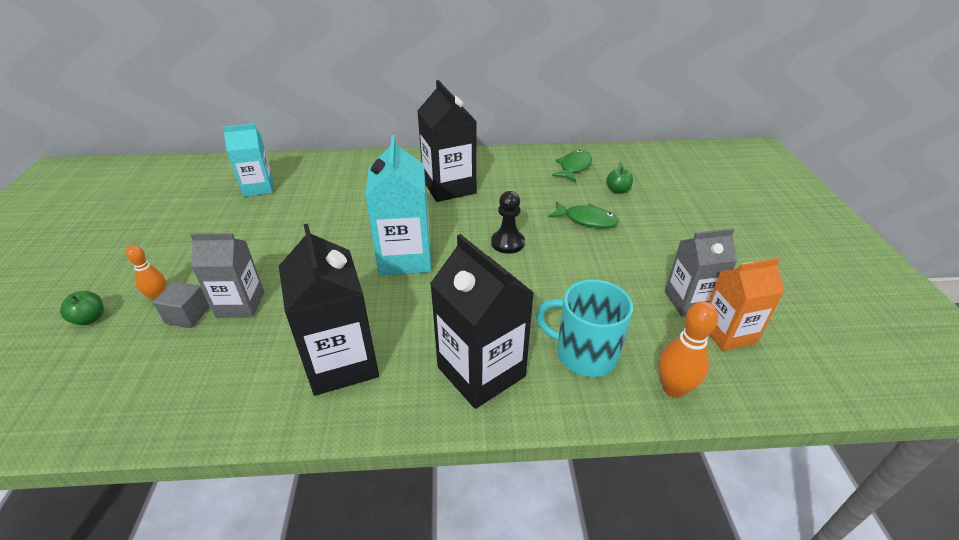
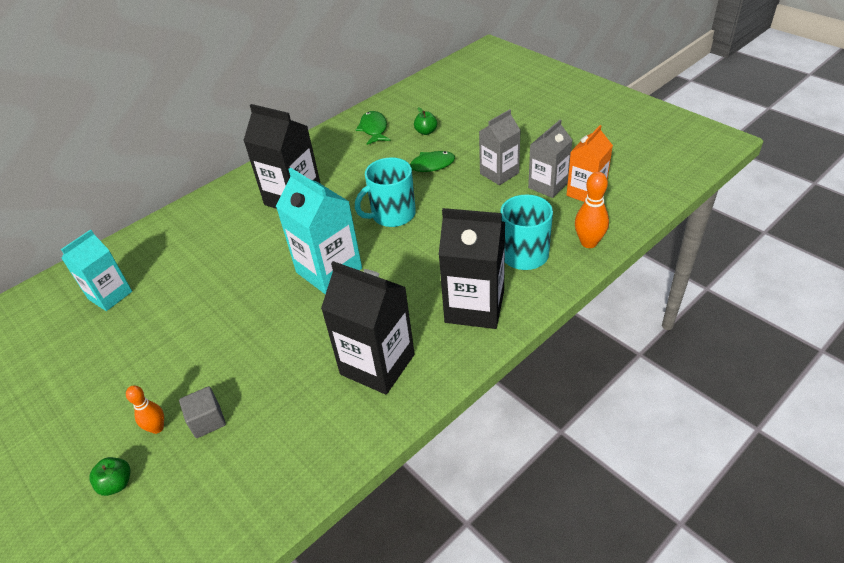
camera: 35 degrees left, 5 degrees up
(240, 304) = (241, 384): grey carton -> grey carton (499, 173)
(507, 243) = (392, 215): black pawn -> turquoise mug

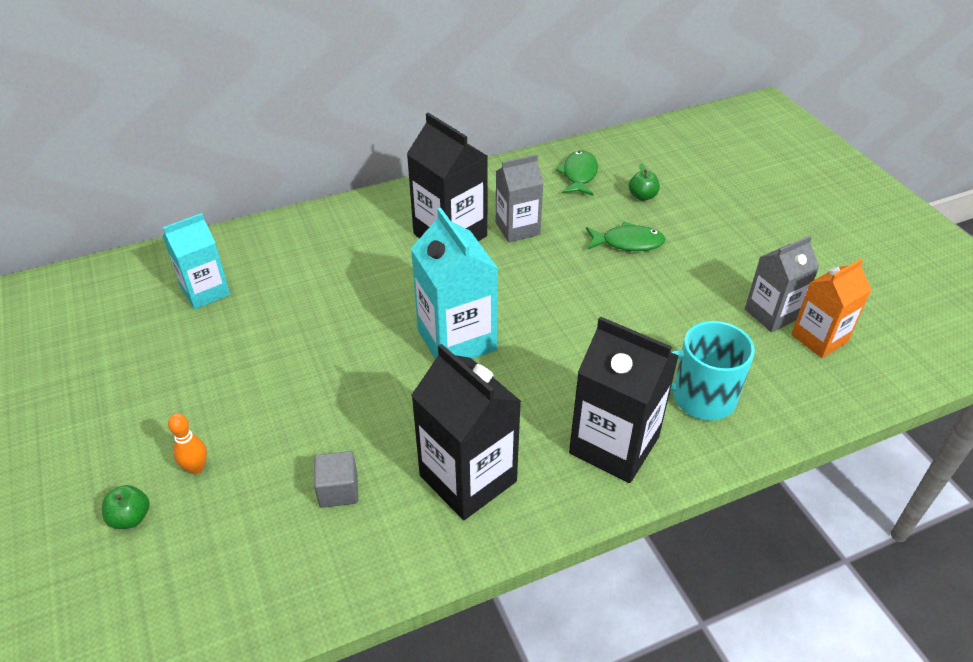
camera: 15 degrees right, 0 degrees up
(207, 421) = (252, 479): grey cube -> grey cube (338, 490)
(392, 215) = (559, 292): turquoise mug -> none
(499, 173) = (714, 278): grey carton -> grey carton (517, 228)
(588, 243) = (795, 408): orange bowling pin -> none

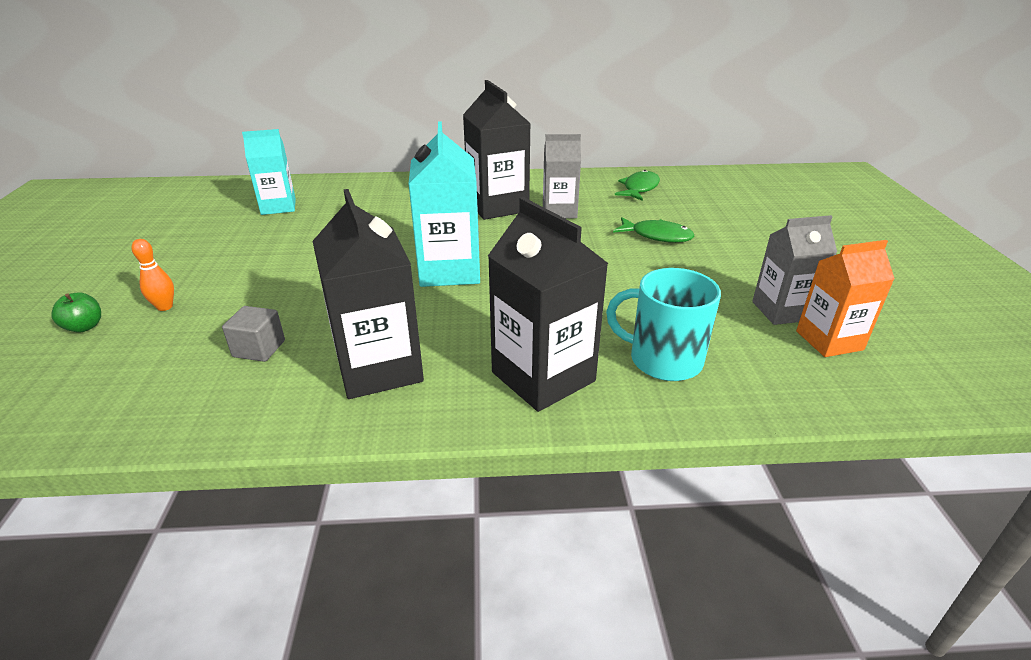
camera: 20 degrees right, 10 degrees down
(642, 196) = (691, 209): green apple -> none

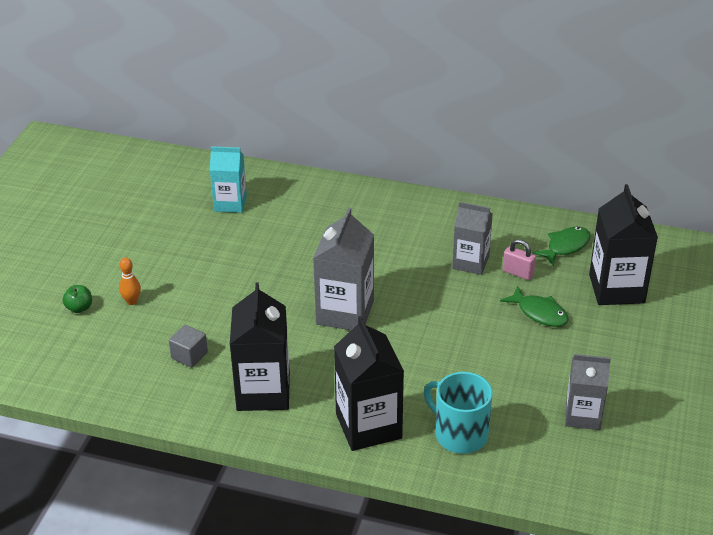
camera: 20 degrees right, 5 degrees up
(449, 270) = (345, 312): turquoise carton -> grey carton
(497, 206) = (418, 243): black carton -> black carton (616, 289)
(611, 211) = (518, 273): none -> pink padlock
(829, 340) = (596, 450): orange carton -> none

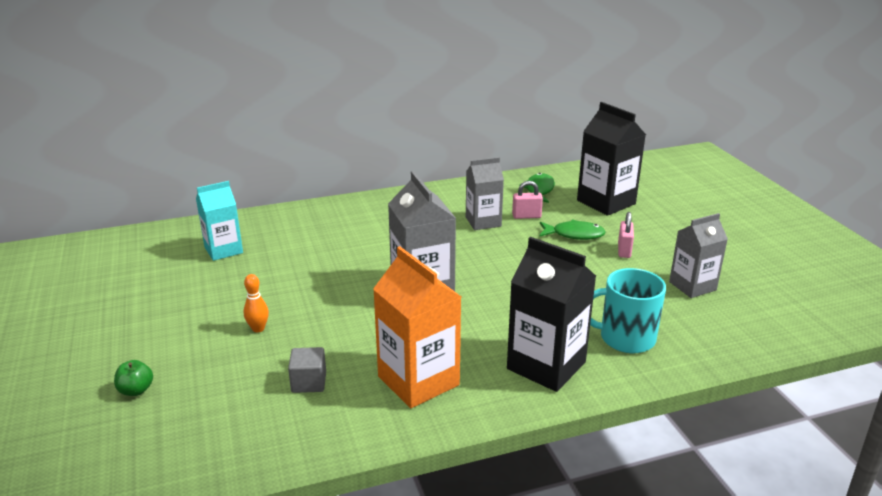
camera: 35 degrees left, 10 degrees down
(132, 301) = (195, 361): orange bowling pin -> orange bowling pin (258, 329)
(263, 392) = (418, 381): black carton -> orange carton
(565, 350) = (624, 250): none -> pink padlock

